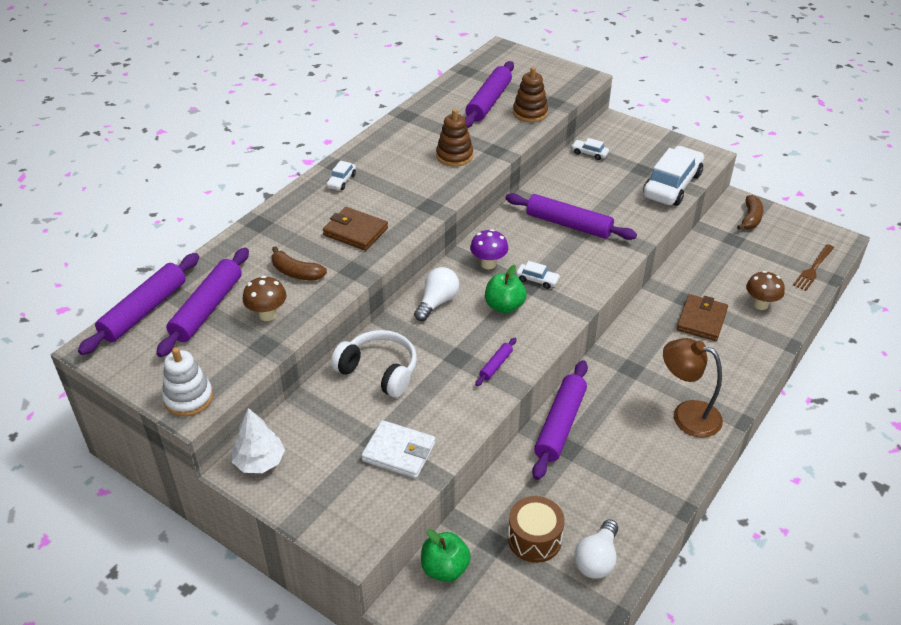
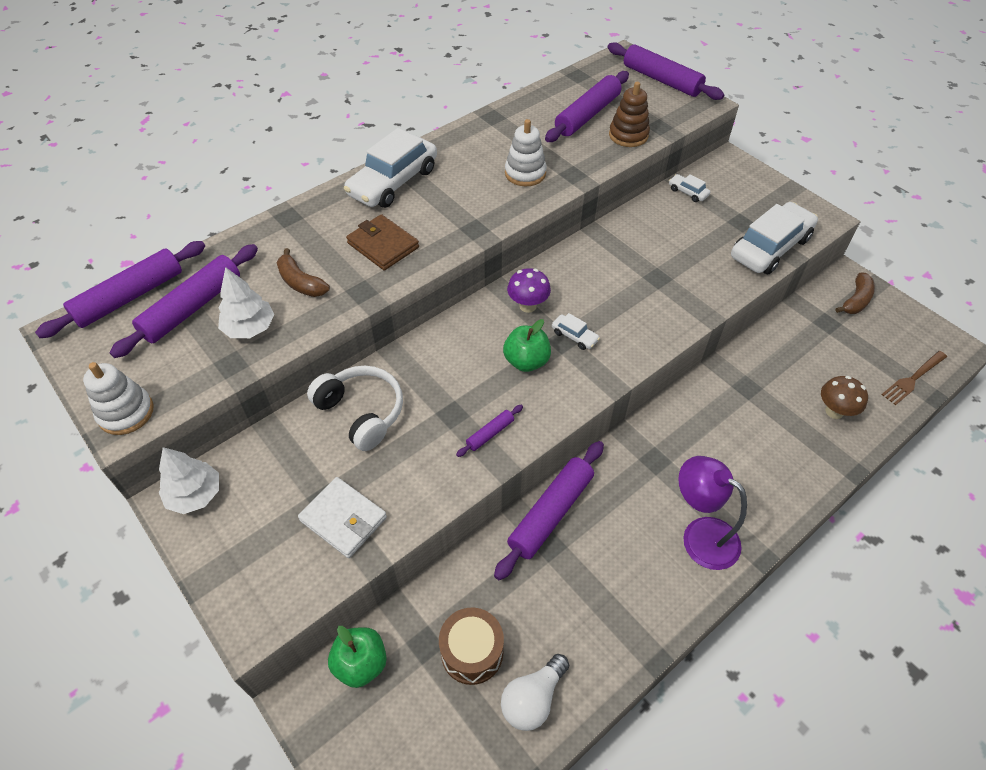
camera: 15 degrees right, 10 degrees up
(267, 315) = (250, 328): brown mushroom -> white tree
(341, 181) = (393, 182): white car -> white car, size x2.31
(437, 302) = (455, 341): white light bulb -> none
(454, 156) = (525, 173): brown stacking toy -> white stacking toy
(568, 224) = (634, 274): purple rolling pin -> purple rolling pin (661, 80)
(686, 415) = (700, 535): brown lamp -> purple lamp
(701, 320) = (757, 417): brown wallet -> none

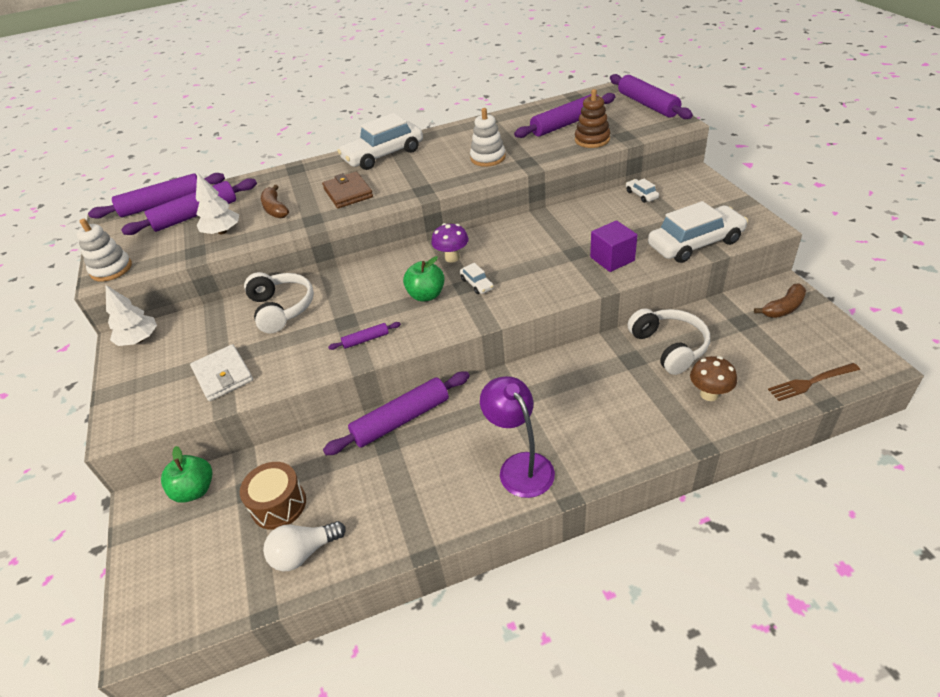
camera: 25 degrees right, 10 degrees down
(699, 280) = (612, 259): none -> purple cube
(775, 365) = (669, 347): none -> white headphones

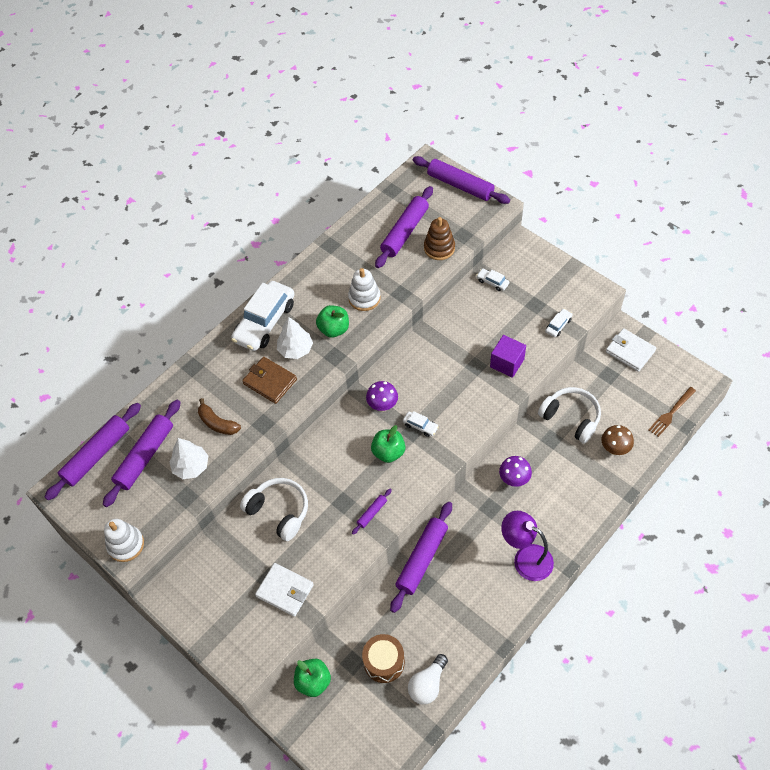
camera: 30 degrees left, 15 degrees up
(139, 339) = (180, 590): white tree -> white tree (295, 349)
(440, 172) = (334, 329): none -> green apple
(560, 382) = (514, 479): none -> purple mushroom
(695, 243) = (558, 325): white car -> white car, size x0.43
(783, 308) = (630, 351): brown banana -> white wallet

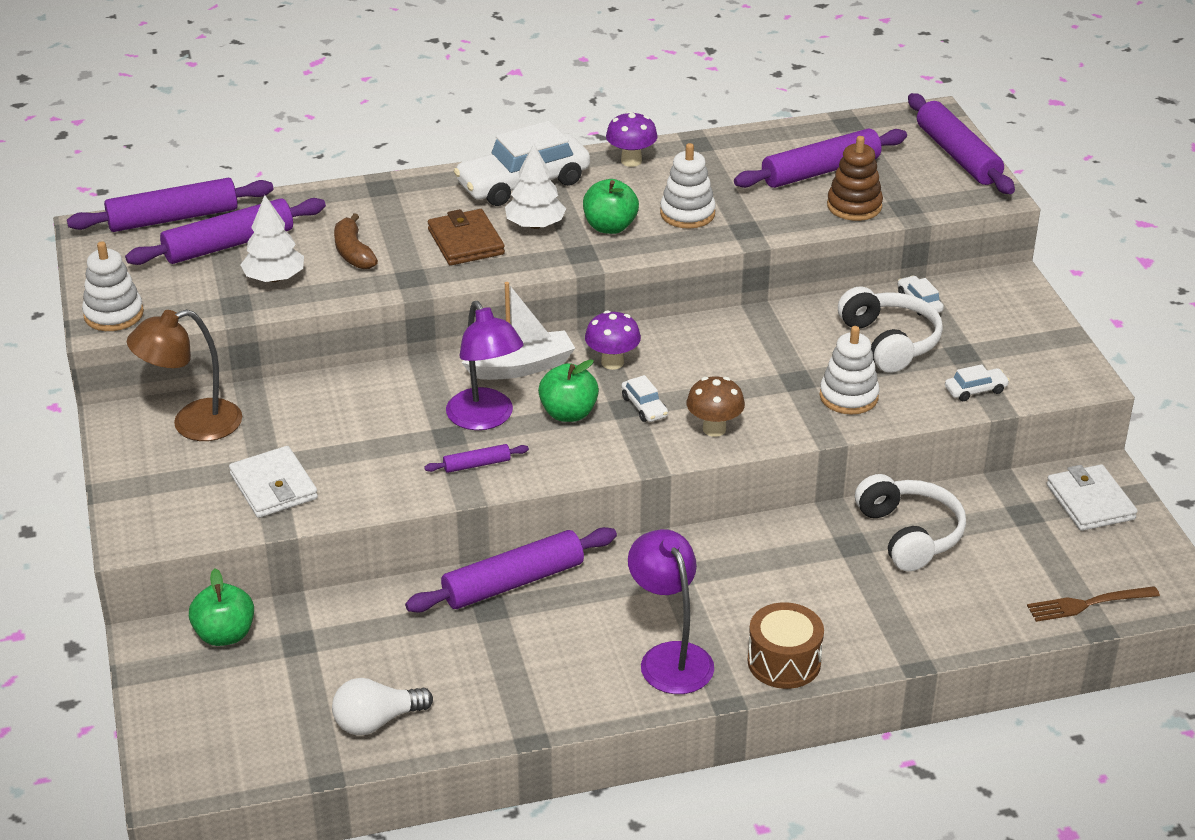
camera: 30 degrees right, 20 degrees down
(208, 576) = (193, 424): none -> brown lamp
(279, 511) = (353, 405): white headphones -> white headphones (889, 342)
(341, 435) = (521, 367): none -> white boat
(352, 480) = (485, 419): none -> purple lamp
(384, 662) = (341, 665): brown drum -> brown drum (784, 662)
(507, 363) = (848, 396): purple cube -> white stacking toy
(514, 479) = (744, 562): purple mushroom -> purple mushroom (631, 161)
(614, 449) = (945, 602): brown mushroom -> brown mushroom (714, 429)

